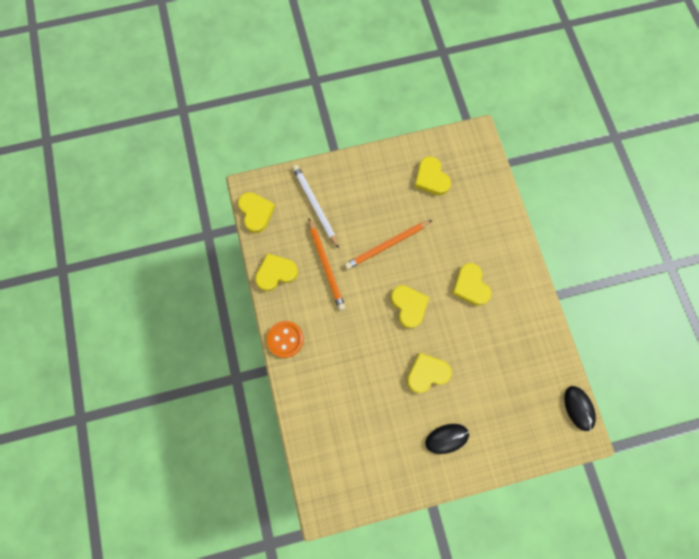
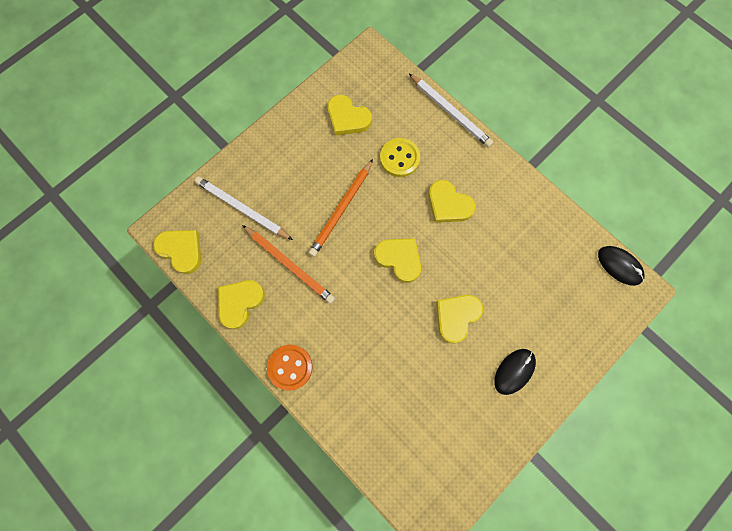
camera: 30 degrees left, 0 degrees up
(453, 230) = (399, 158): none -> yellow button
(514, 215) = (450, 112): none -> white pencil

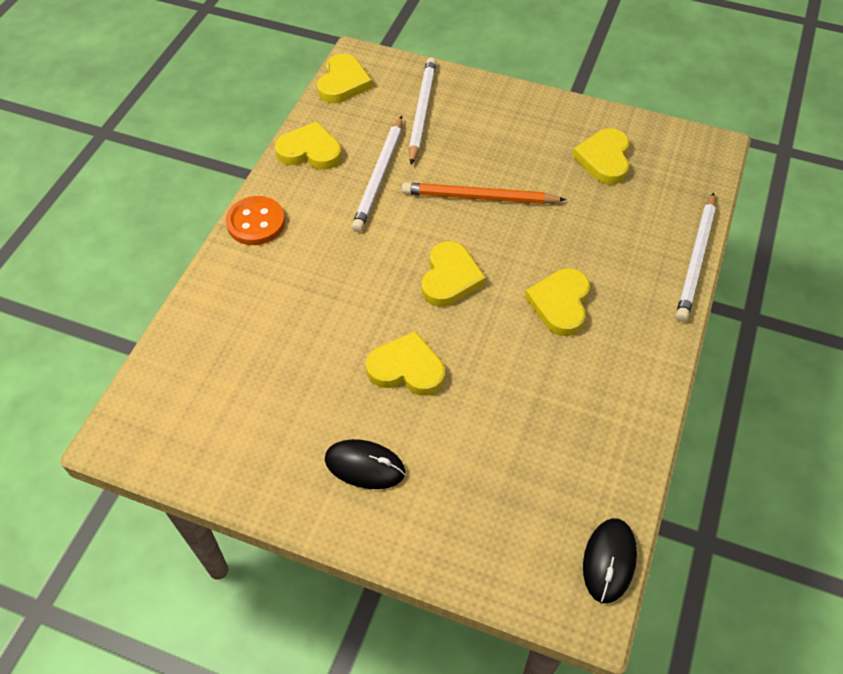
camera: 65 degrees right, 20 degrees down
(290, 264) = (380, 176): orange pencil -> white pencil
(399, 158) = (588, 229): yellow button -> none

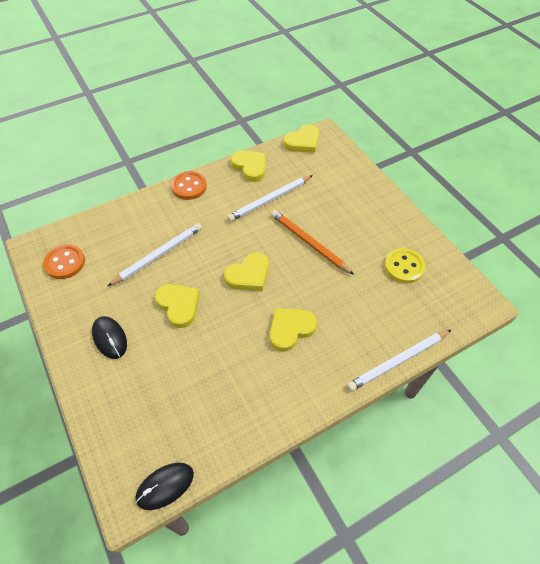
camera: 40 degrees right, 0 degrees up
(193, 425) = (65, 262): none -> orange button
(421, 112) = (327, 179): white pencil -> white pencil (158, 255)
(604, 159) = (404, 267): yellow heart -> yellow button

